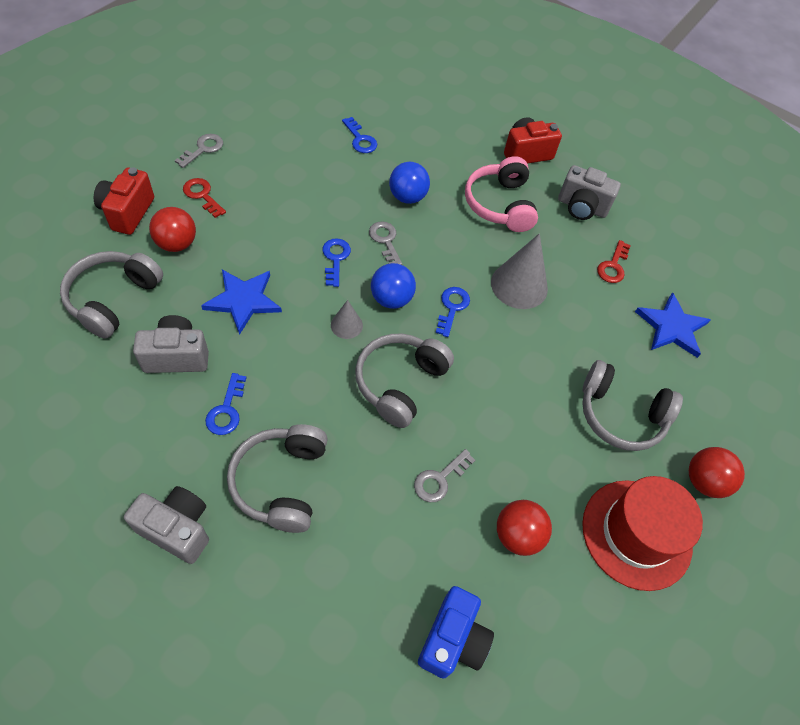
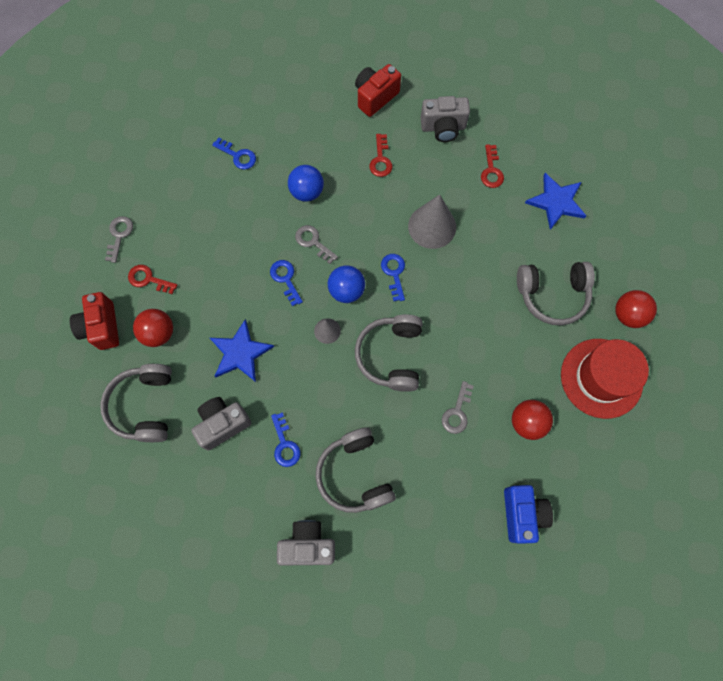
camera: 20 degrees left, 15 degrees up
(500, 204) = (380, 159): pink headphones -> red key

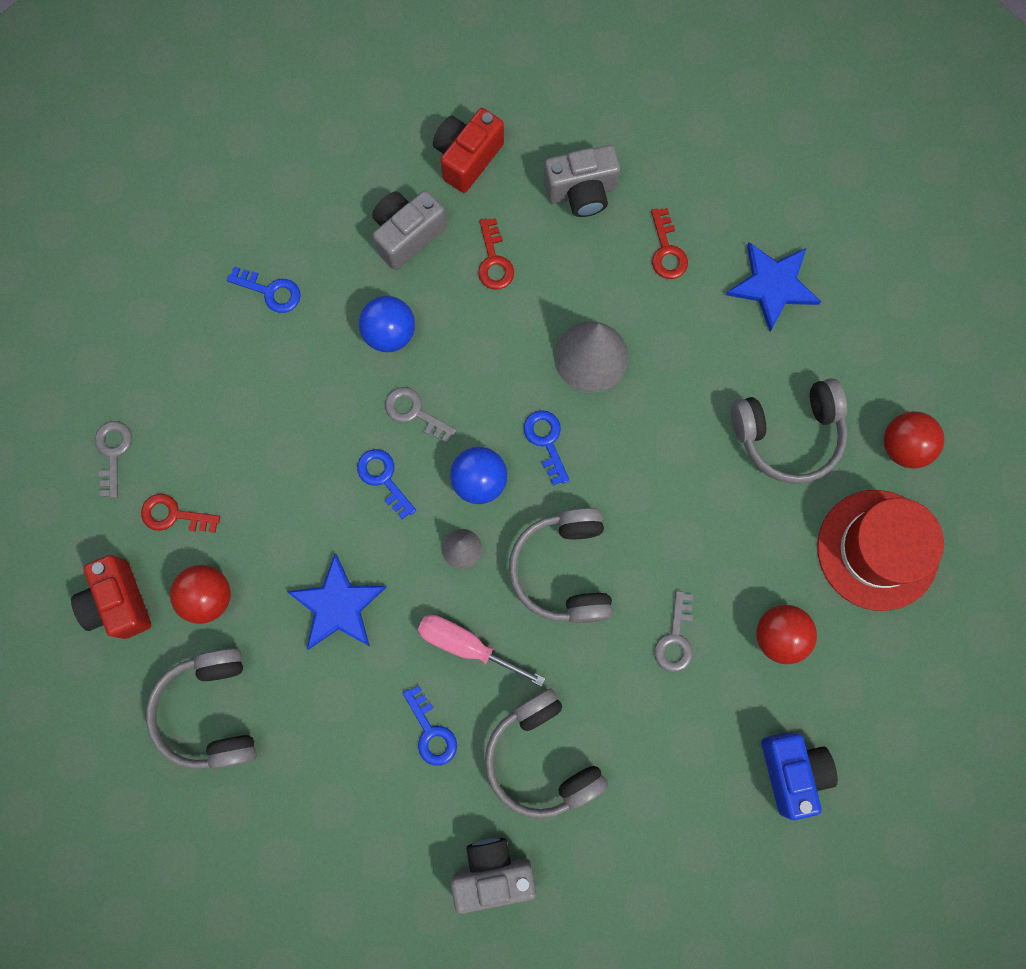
camera: 10 degrees left, 5 degrees up
(222, 424) = (333, 718): grey camera -> grey camera (407, 234)
(318, 392) = (466, 645): none -> pink screwdriver

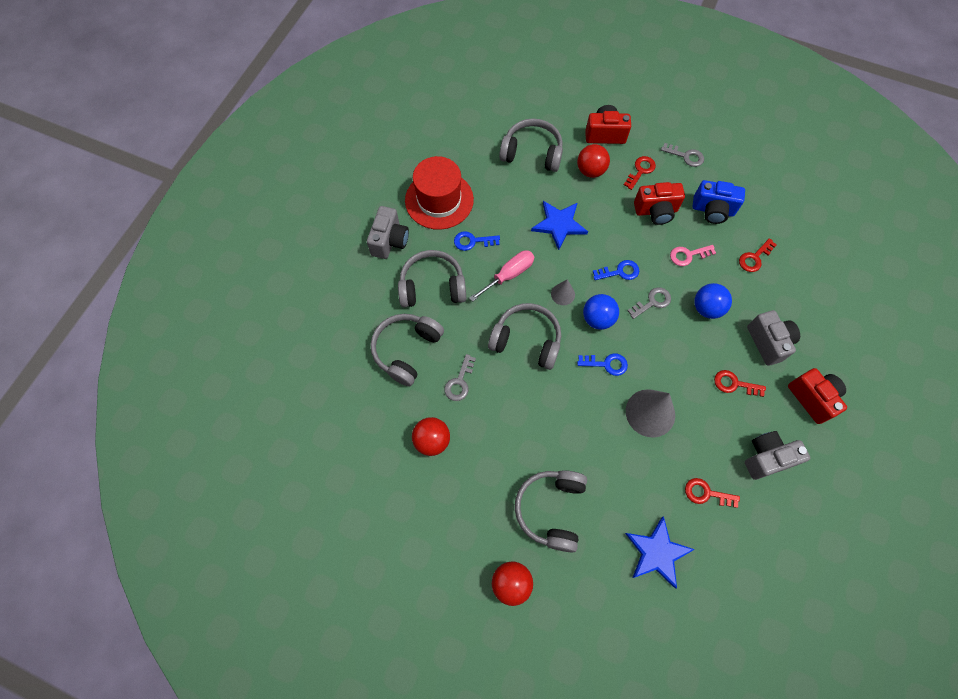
camera: 115 degrees right, 10 degrees down
(246, 463) = (656, 211): none -> red camera
(270, 291) = (754, 258): blue key -> red key
(308, 388) = (688, 255): none -> pink key
(581, 192) = (766, 458): grey camera -> grey camera turned 60 degrees clockwise
(666, 743) = (406, 350): none -> grey headphones
(675, 638) = (459, 382): grey key -> grey key turned 105 degrees counterclockwise
(792, 772) = (355, 409): blue camera -> blue camera (712, 210)
(877, 550) = (453, 528): red hat -> red hat (439, 200)

